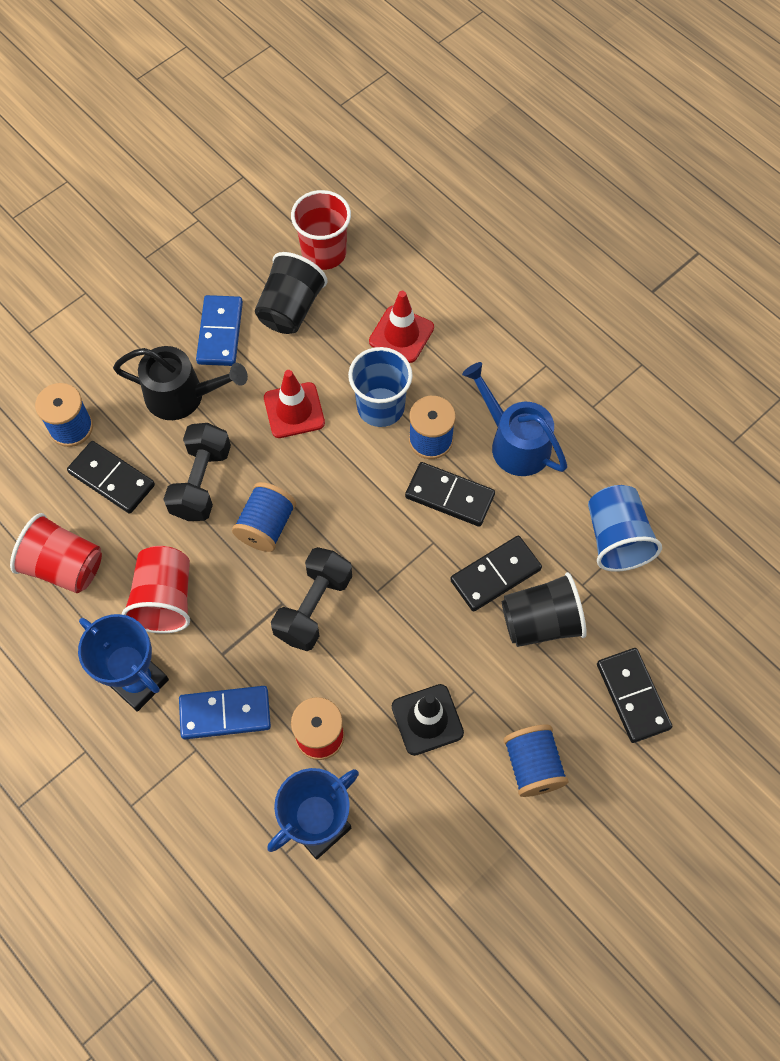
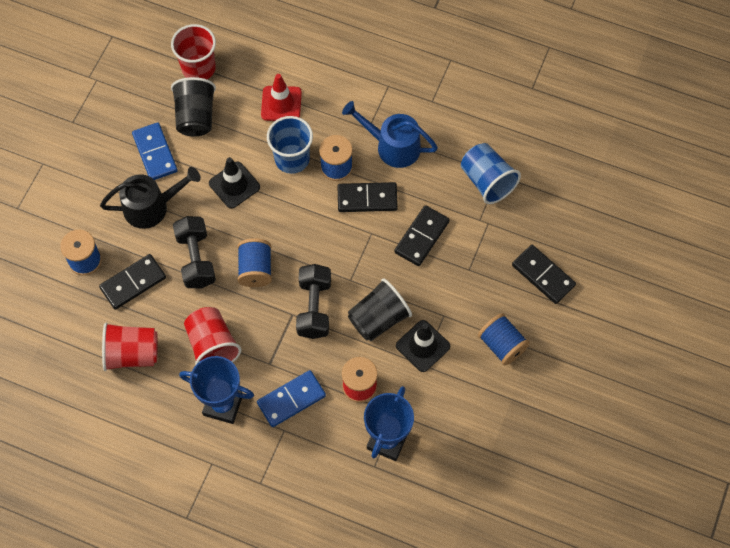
camera: 25 degrees left, 0 degrees up
(112, 479) = (133, 283): black domino -> black domino turned 45 degrees counterclockwise
(294, 410) = (234, 185): red traffic cone -> black traffic cone
(540, 622) = (464, 254): black cup -> black cup (378, 319)

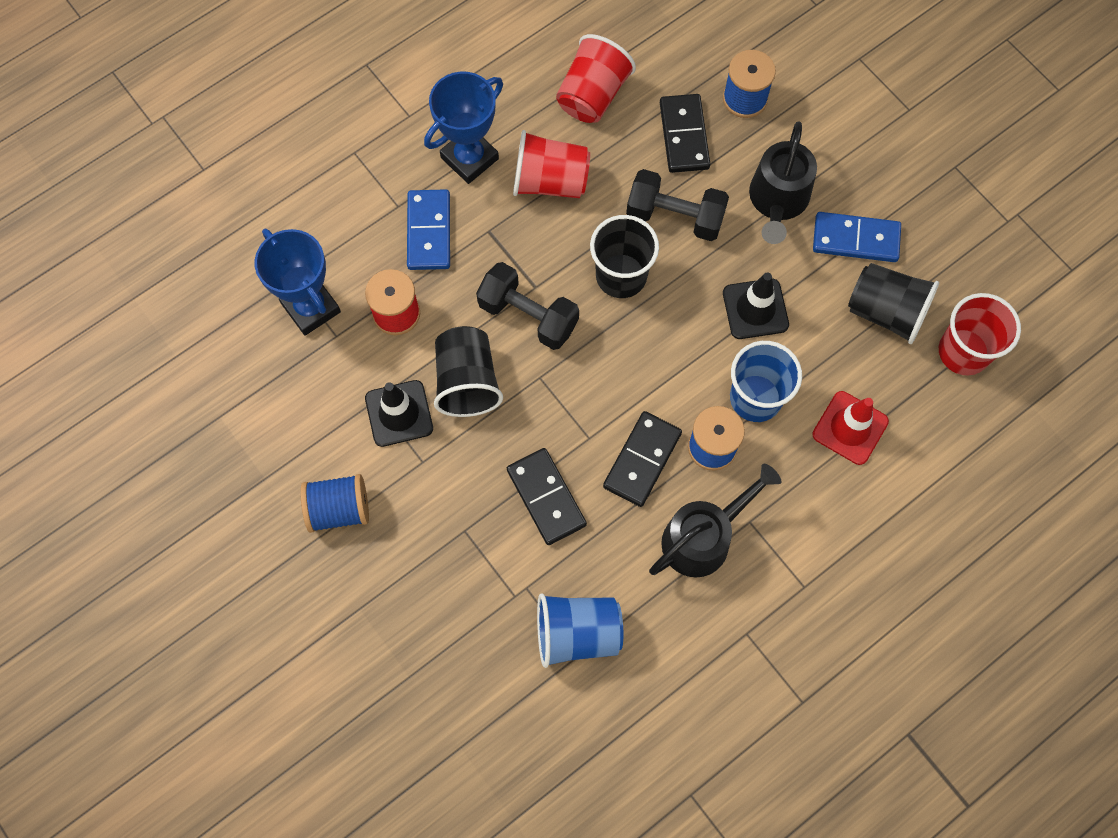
camera: 120 degrees right, 5 degrees up
(255, 269) = (621, 276): blue spool -> black cup
(392, 146) = (703, 537): blue watering can -> black watering can
(543, 275) = (397, 622): black domino -> none

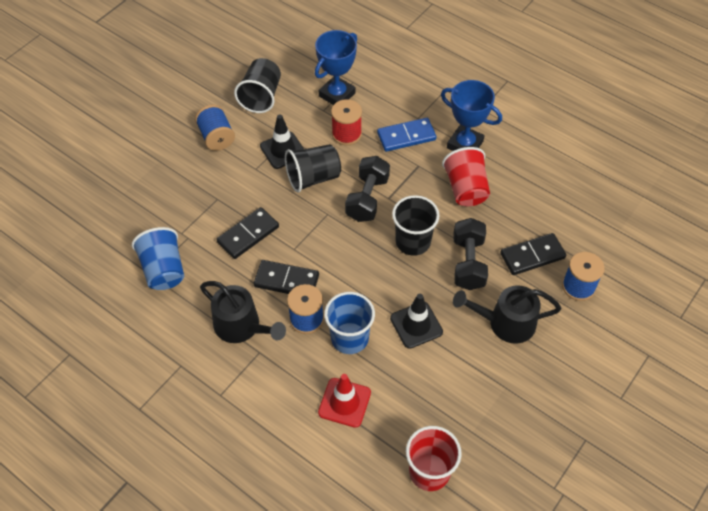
camera: 75 degrees right, 15 degrees down
(592, 95) = (539, 198): red cup -> none
(855, 239) = (495, 379): blue domino -> none
(886, 312) = (443, 411): black cup -> black cup (261, 97)

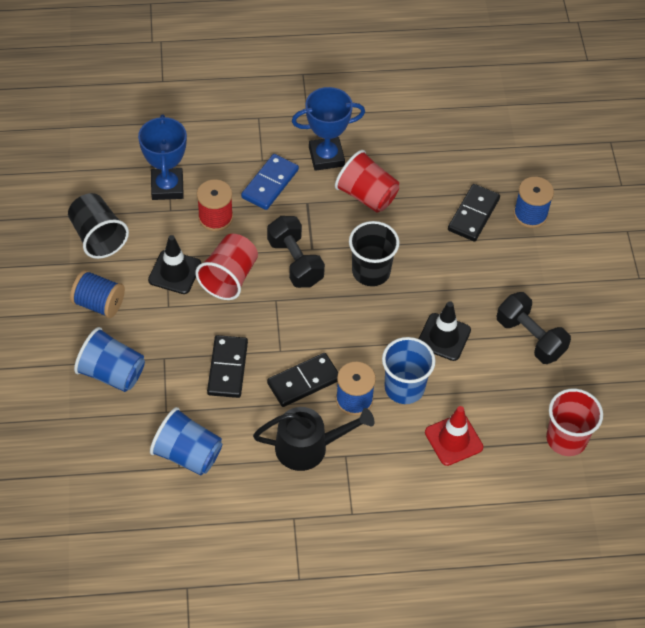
camera: 45 degrees left, 0 degrees up
(177, 185) = (112, 373): none -> blue cup
(313, 178) = (229, 277): black cup -> red cup
(468, 263) = (432, 257): black dumbbell -> black dumbbell (530, 338)
(506, 323) = (507, 283): black watering can -> none

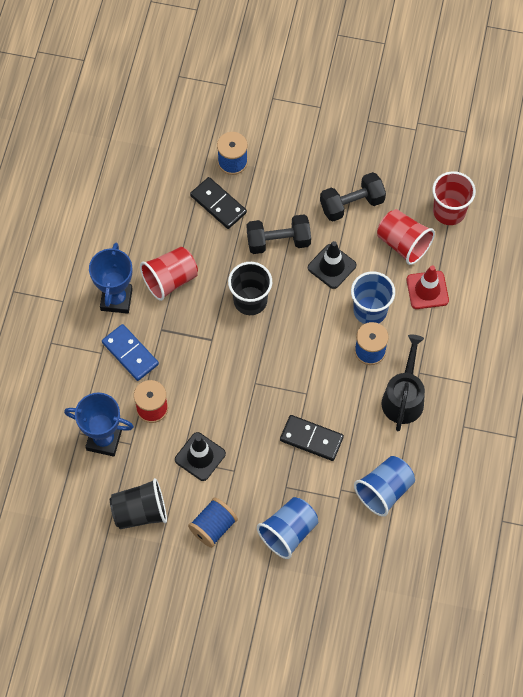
camera: 70 degrees left, 10 degrees up
(229, 277) = (220, 414): red cup -> red cup (403, 244)
(295, 262) = (221, 357): black dumbbell -> black dumbbell (278, 241)
(303, 381) = (342, 384): black domino -> none

